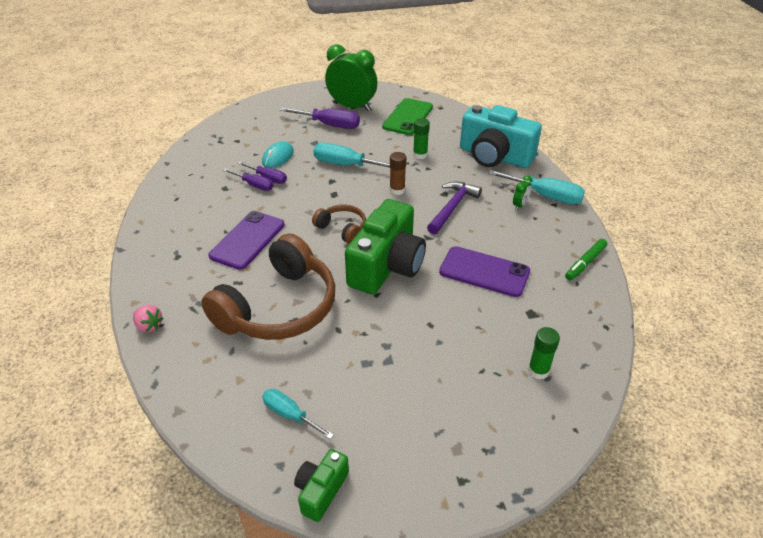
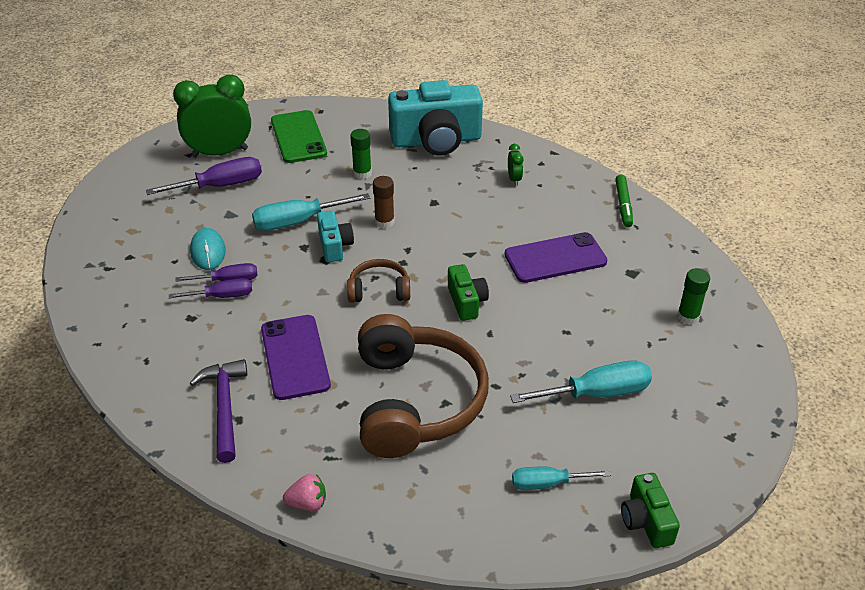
camera: 40 degrees left, 0 degrees up
(349, 189) = (334, 246): none -> turquoise camera
(387, 266) = (466, 302): green camera -> green camera, size x0.49
(452, 207) = (458, 212): purple hammer -> purple hammer (224, 407)
(545, 196) = (525, 159): turquoise screwdriver -> turquoise screwdriver (597, 393)

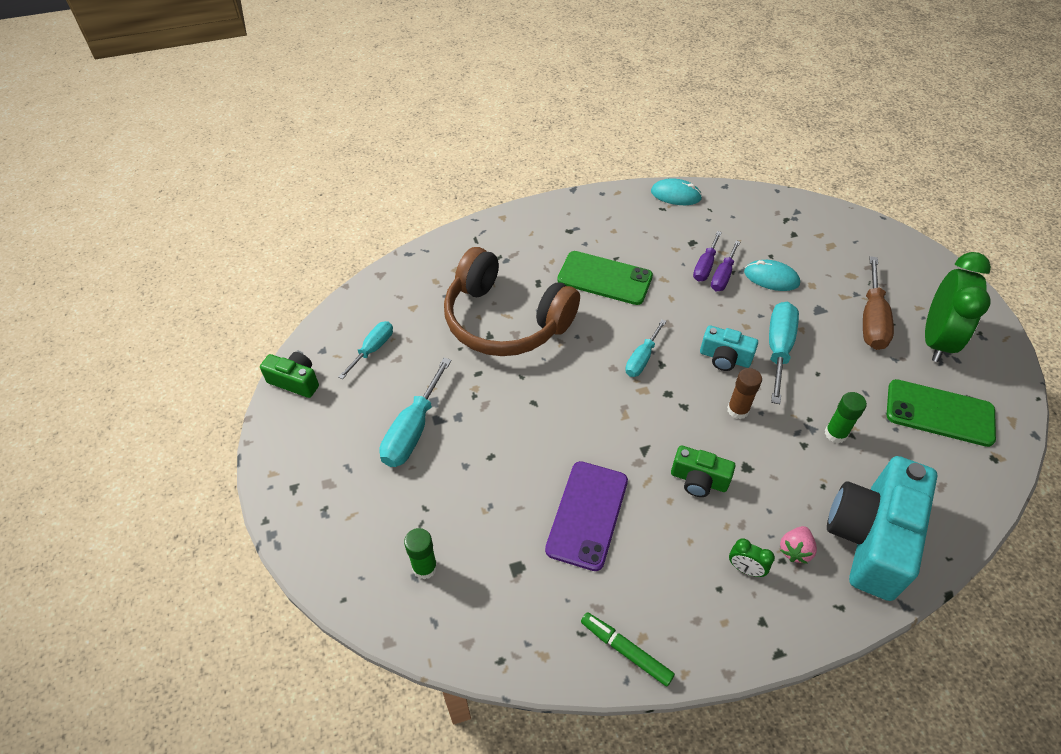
camera: 125 degrees right, 10 degrees up
(113, 359) = (676, 195): none -> turquoise mouse
(221, 186) = (872, 320): purple screwdriver -> brown screwdriver
(224, 407) = (585, 228): purple hammer -> none
(295, 357) = (605, 278): purple phone -> green phone
(307, 503) = (473, 234): pink strawberry -> pink strawberry (795, 550)
(379, 290) = (642, 359): brown headphones -> turquoise screwdriver
(466, 302) = (582, 408): green camera -> green camera (698, 480)

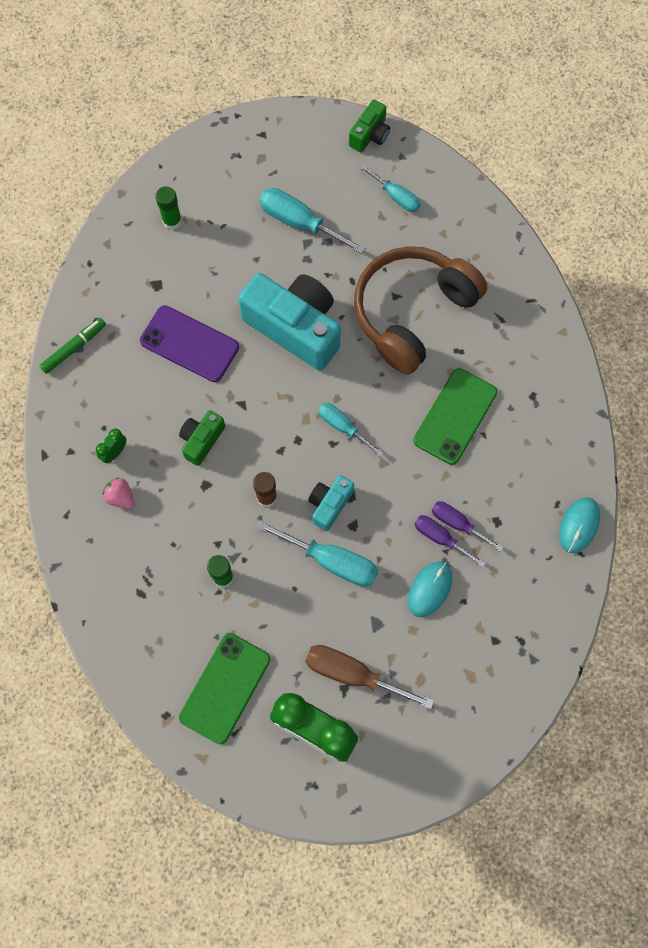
camera: 100 degrees right, 20 degrees up
(871, 538) = (116, 564): turquoise camera -> turquoise camera (295, 328)

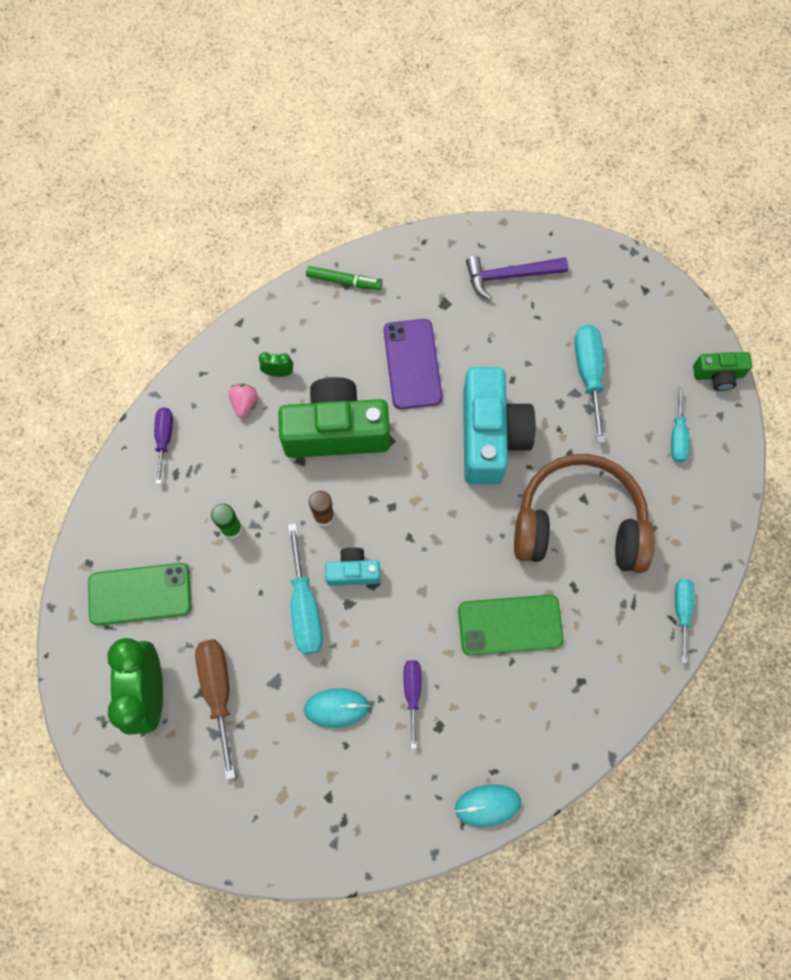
camera: 55 degrees right, 0 degrees up
(172, 221) = (509, 276): green glue stick -> purple hammer
(202, 440) = (336, 431): green camera -> green camera, size x2.05
(342, 427) = (430, 535): turquoise screwdriver -> turquoise screwdriver (681, 611)
(440, 538) = (389, 686): purple screwdriver -> purple screwdriver (164, 439)

